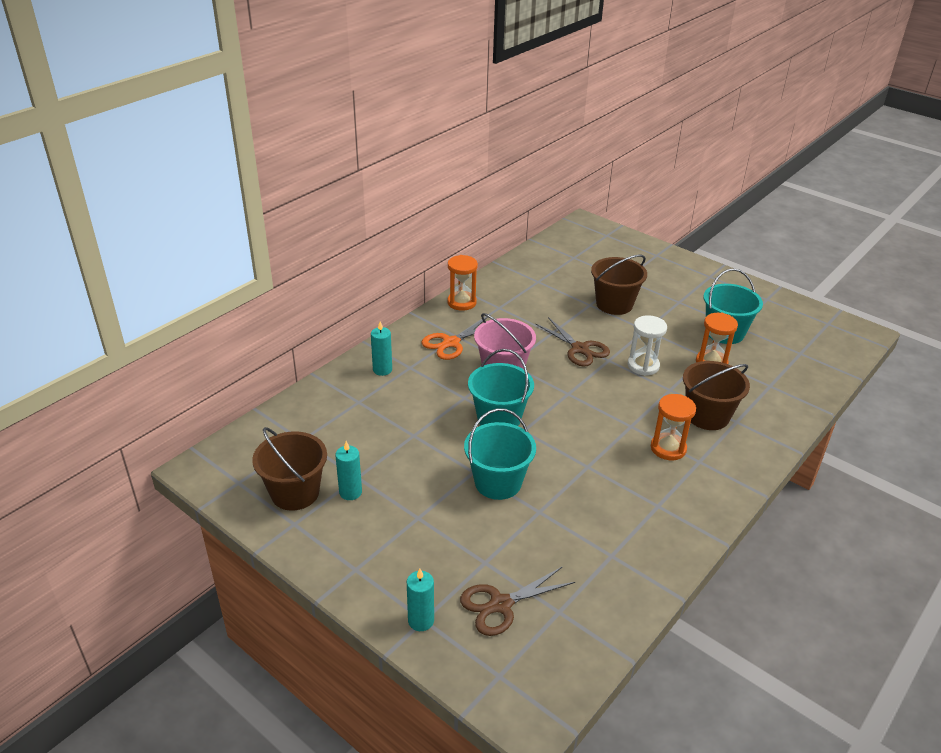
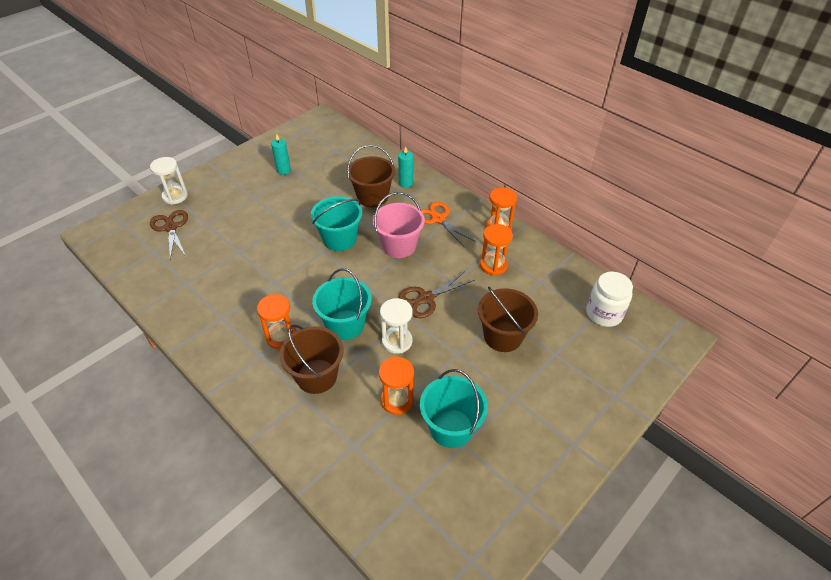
camera: 95 degrees right, 10 degrees up
(295, 492) = (290, 150): brown bucket -> brown bucket (372, 197)
(421, 620) = (175, 196): turquoise candle -> white hourglass
(498, 482) = (272, 234): turquoise bucket -> turquoise bucket (345, 325)
(521, 307) = (493, 265): none -> orange hourglass
(570, 252) = (604, 314): none -> white jar

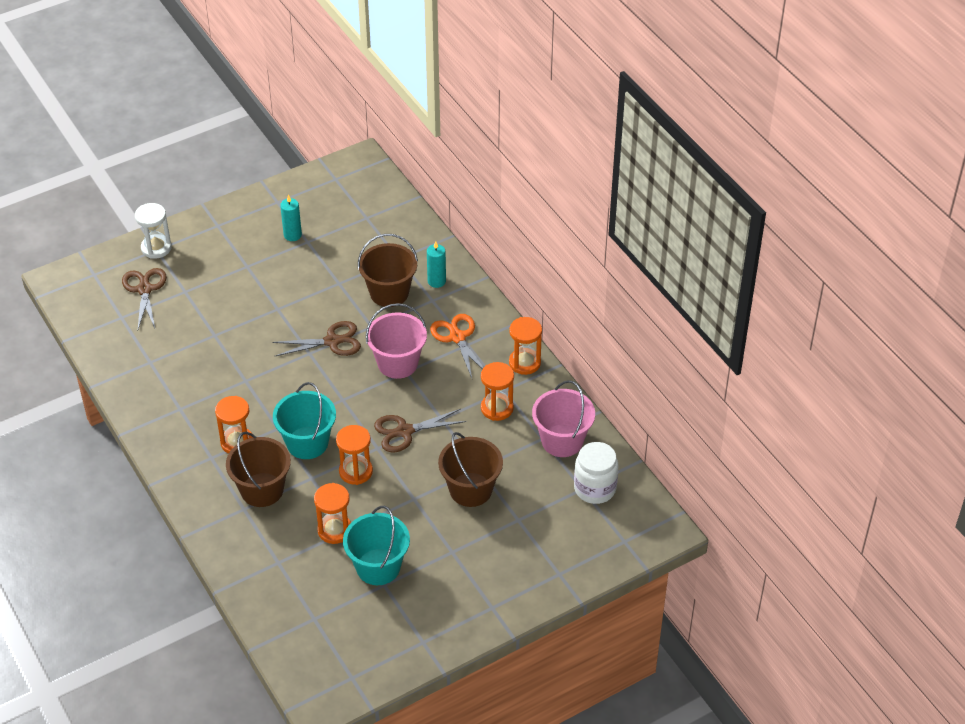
camera: 15 degrees right, 0 degrees up
(339, 239) = (332, 341): turquoise bucket -> brown scissors
(397, 341) = (356, 471): white hourglass -> orange hourglass
(557, 280) = (562, 441): none -> pink bucket

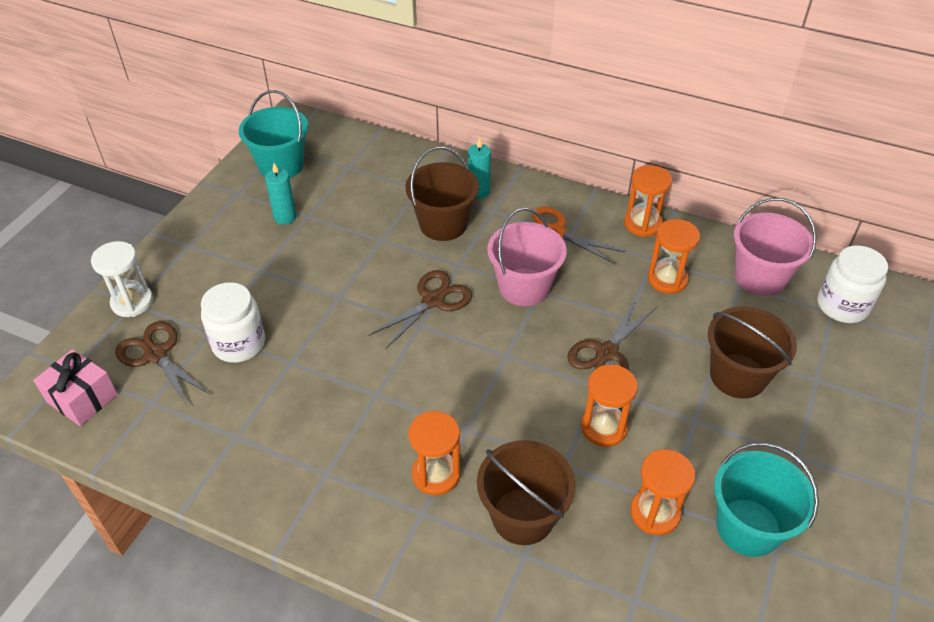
camera: 35 degrees left, 0 degrees up
(87, 295) = (82, 398): none -> pink gift
(195, 307) = (239, 344): none -> white jar
(307, 443) = (517, 426): turquoise bucket -> turquoise bucket (281, 165)

